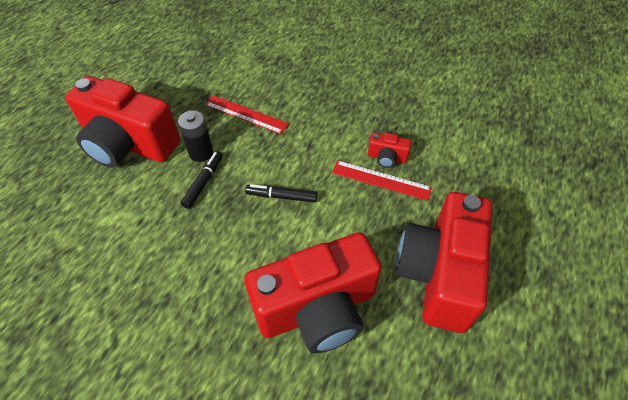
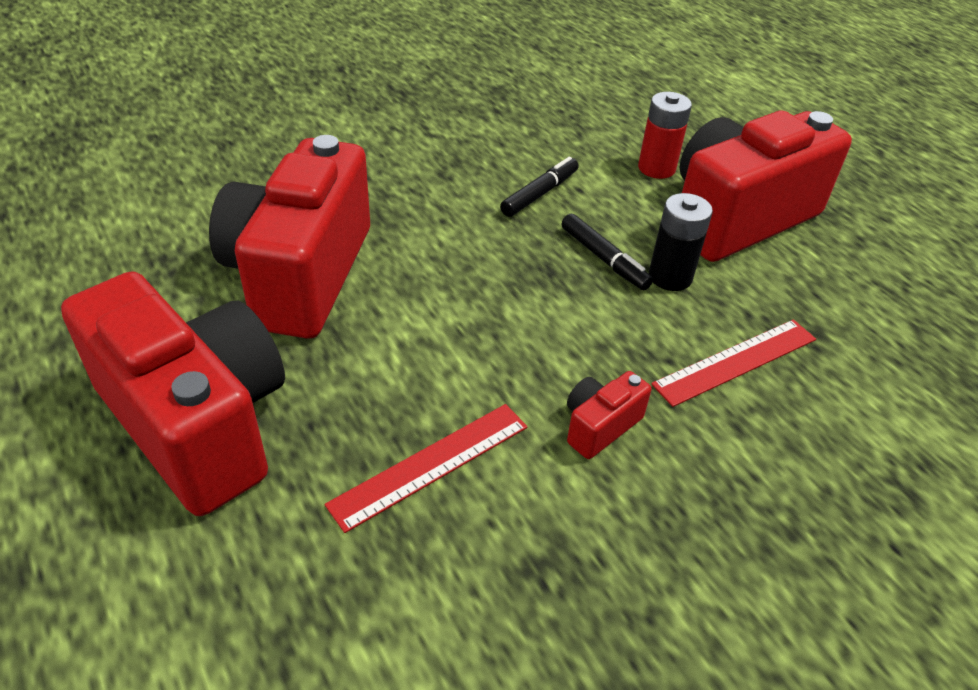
camera: 120 degrees right, 10 degrees down
(94, 194) = (656, 168): none -> red battery
(281, 196) = (508, 323): black marker -> black marker (539, 194)
(387, 158) = (473, 508): red camera -> red camera (599, 426)

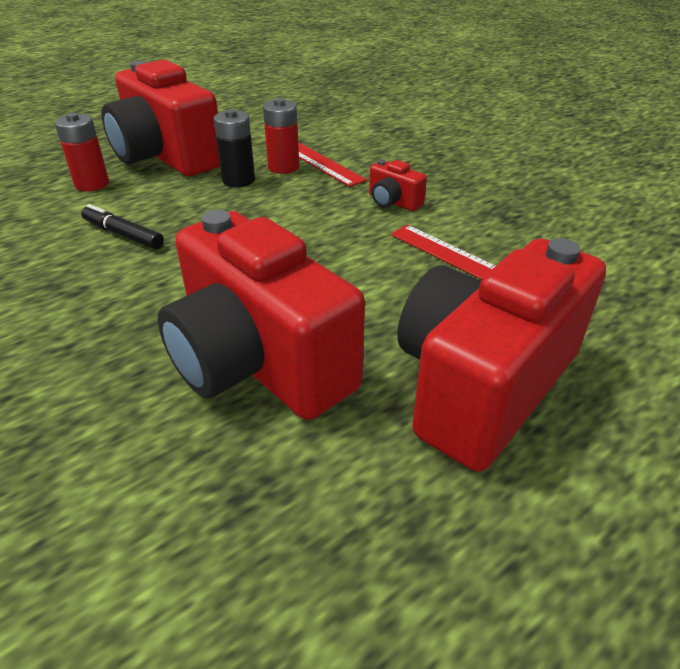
camera: 95 degrees left, 5 degrees down
(300, 274) = (258, 362): red camera -> red camera turned 45 degrees clockwise
(604, 259) = (219, 204): black marker -> none
(714, 321) = (283, 167): none -> red battery

